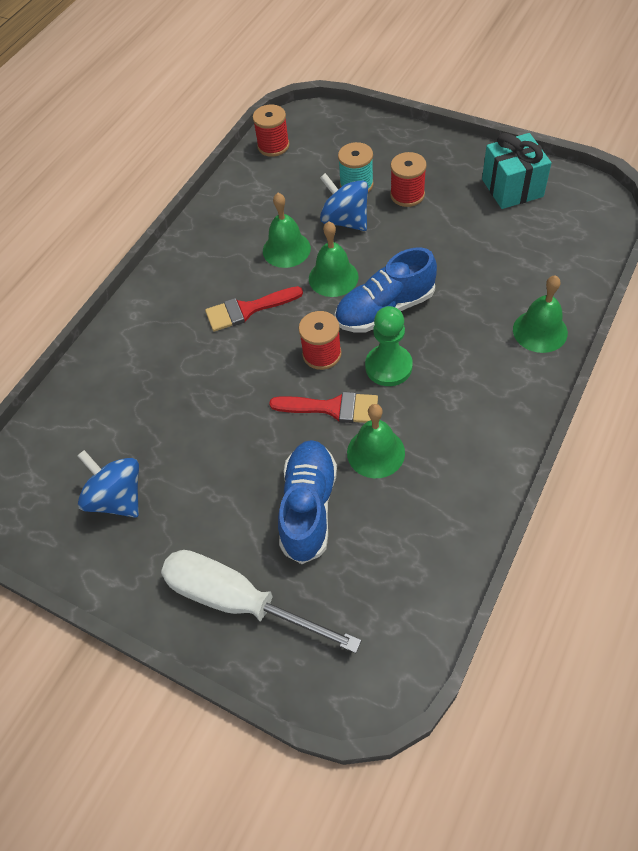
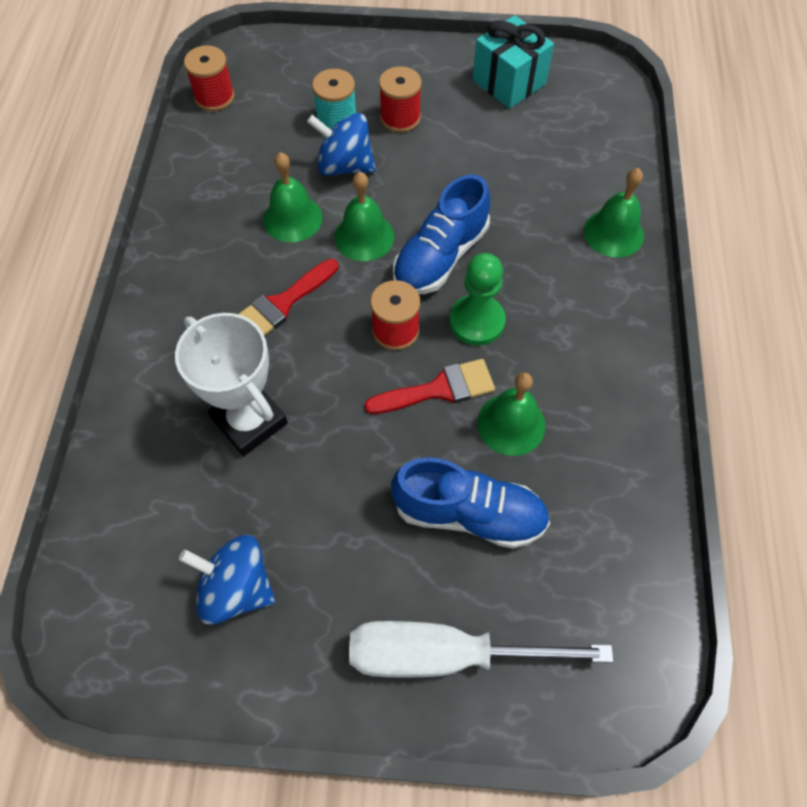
camera: 30 degrees left, 5 degrees up
(183, 386) = (249, 421): none -> white trophy
(308, 507) = (469, 514): blue shoe -> blue shoe turned 120 degrees clockwise

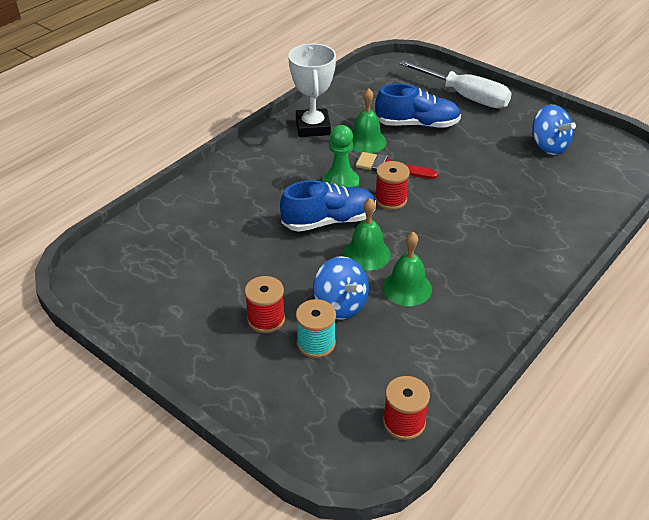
camera: 145 degrees left, 20 degrees down
(249, 421) = (506, 198): white trophy -> white trophy (313, 127)
(282, 304) = (450, 242): red brush -> none
(469, 514) = (417, 124): blue shoe -> blue shoe turned 135 degrees clockwise
(509, 82) = (157, 303): turquoise gift -> none
(613, 233) = (214, 185): green bell -> none

